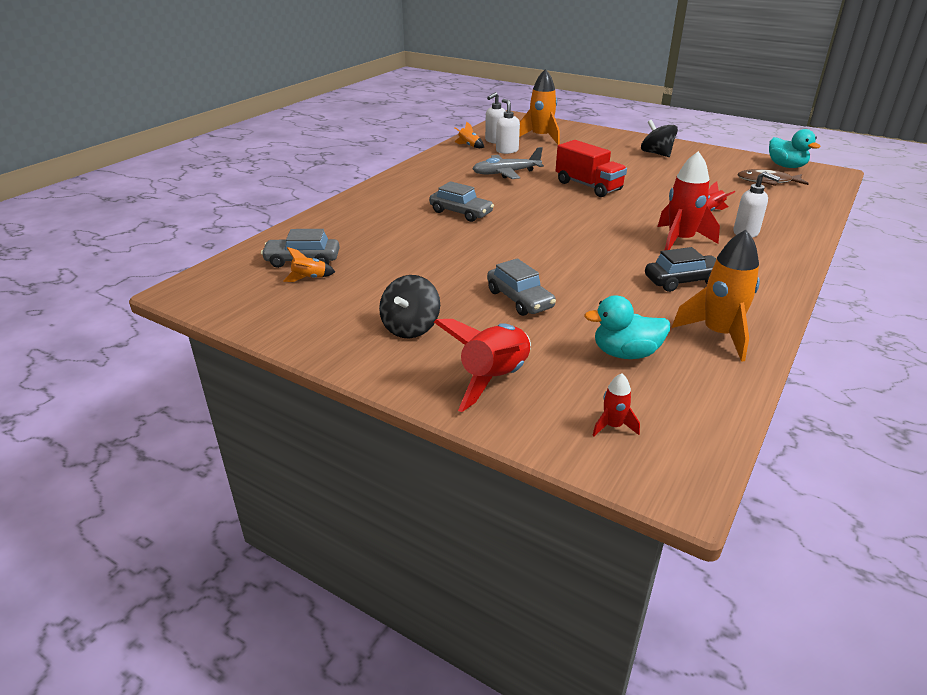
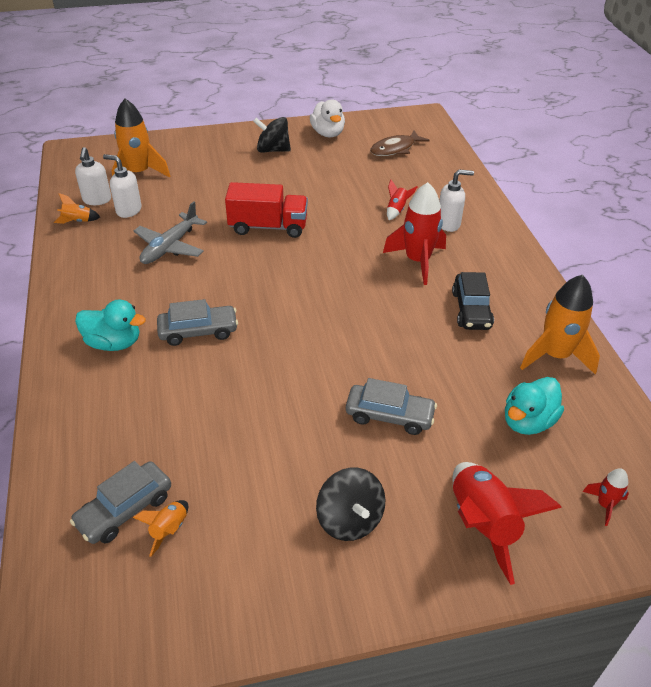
camera: 45 degrees left, 10 degrees up
(683, 281) = (471, 310): black car -> black car turned 150 degrees clockwise
(718, 158) = (328, 133): none -> white duck
(786, 166) = (387, 122): turquoise duck -> turquoise duck (114, 343)

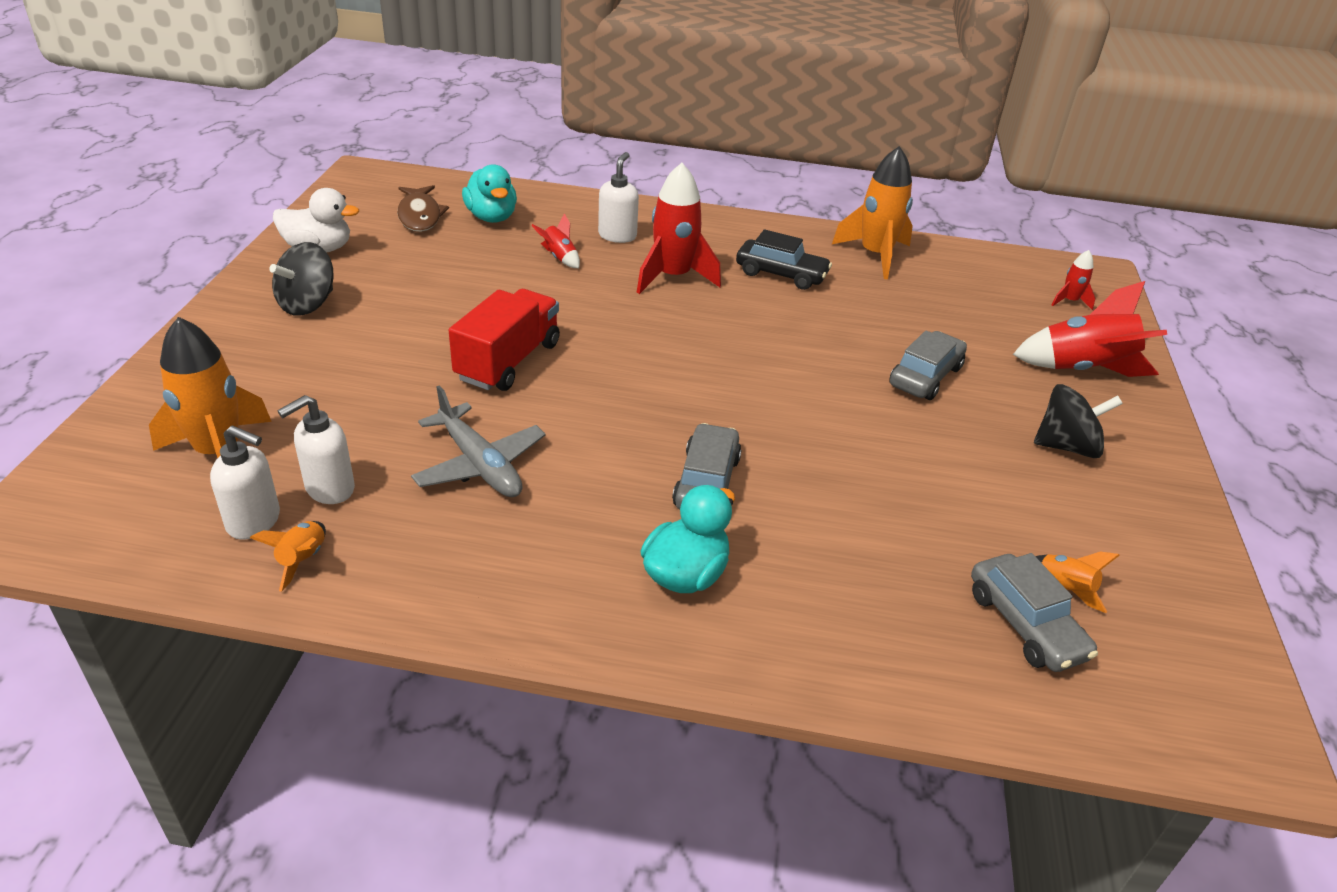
camera: 70 degrees left, 5 degrees down
(527, 421) = (959, 301): turquoise duck -> turquoise duck (491, 217)

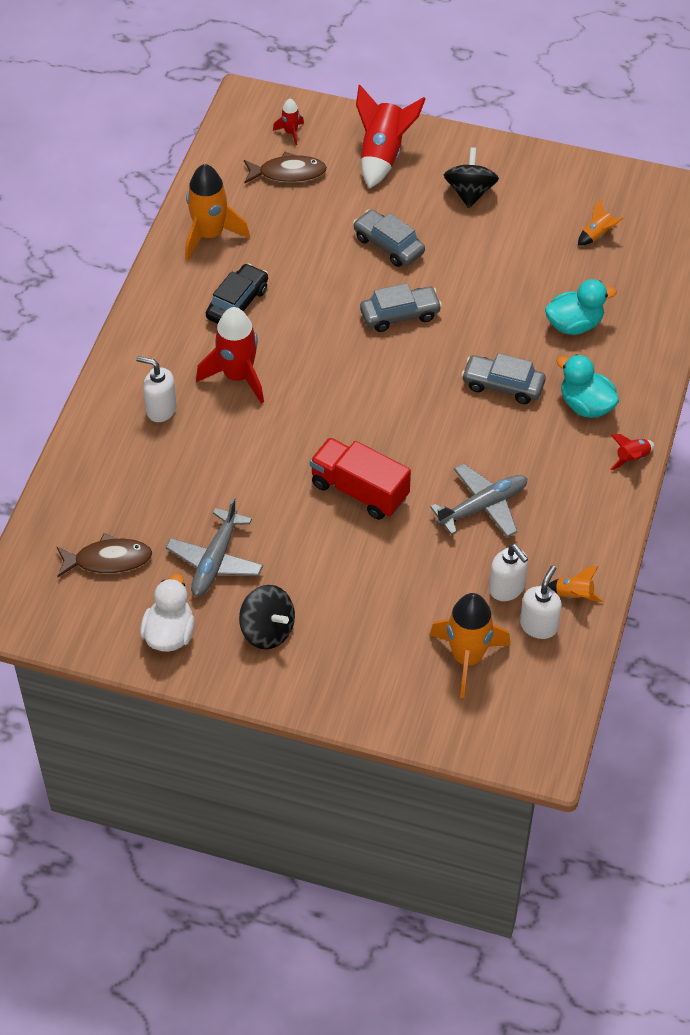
camera: 80 degrees left, 15 degrees up
(411, 271) = (215, 561): none -> grey plane
(491, 217) = (116, 503): turquoise duck -> turquoise duck (574, 324)
(559, 258) = (198, 453): red rocket -> red rocket (632, 458)
(1002, 301) = (288, 173): none -> brown fish
(1025, 624) = (623, 260): grey car -> grey car (400, 315)

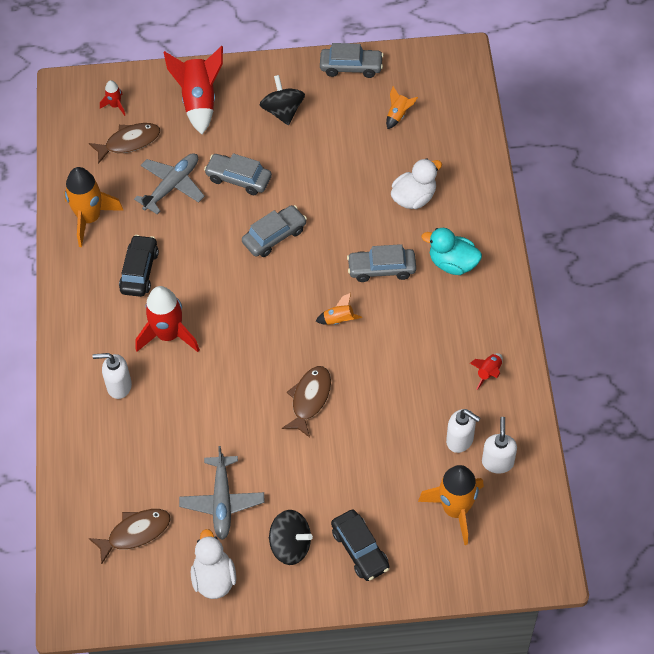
camera: 20 degrees left, 5 degrees up
(341, 661) = (360, 549): none -> black car
(359, 490) = (309, 399): red truck -> brown fish
(483, 507) = (411, 378): grey plane -> grey plane (172, 186)
(567, 170) = (351, 67): none -> grey car
(574, 324) = (414, 198): turquoise duck -> white duck
(574, 595) = (513, 426): orange rocket -> orange rocket (339, 320)
(632, 458) = (507, 296): red rocket -> red rocket (488, 373)

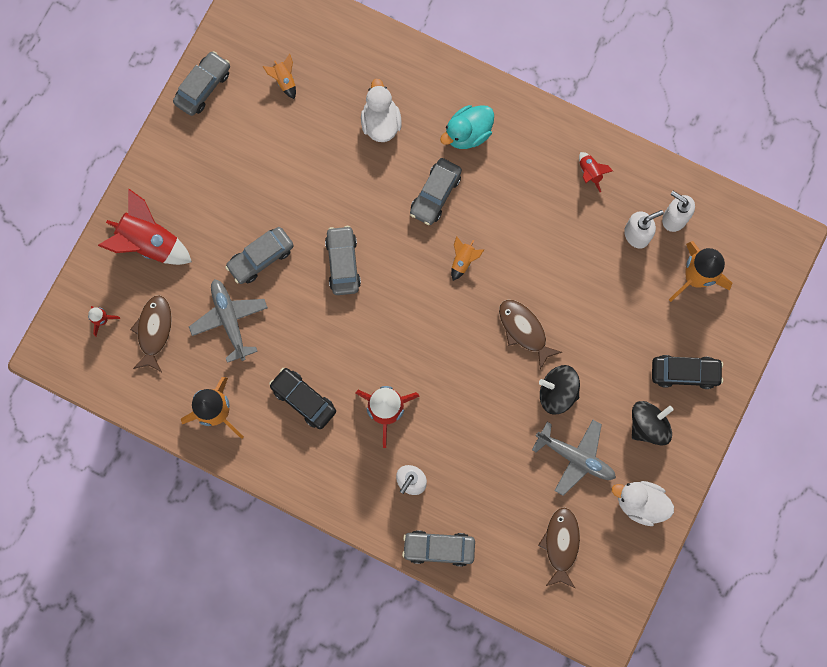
camera: 60 degrees left, 20 degrees up
(73, 438) = (438, 548): none -> grey car
(283, 111) = (212, 176): black spinning top -> black spinning top (557, 392)

